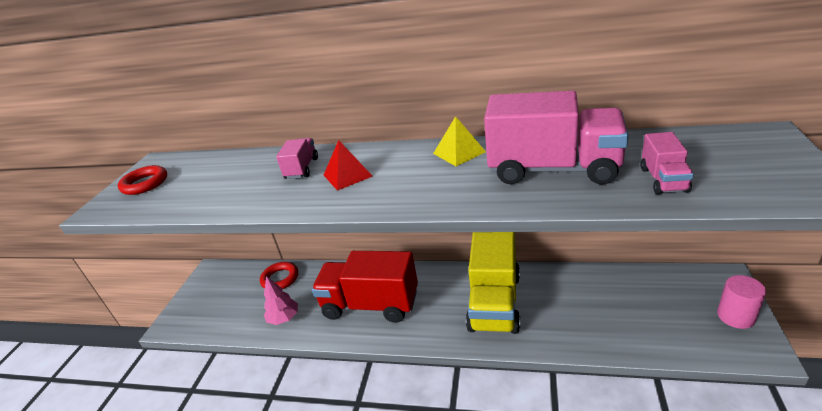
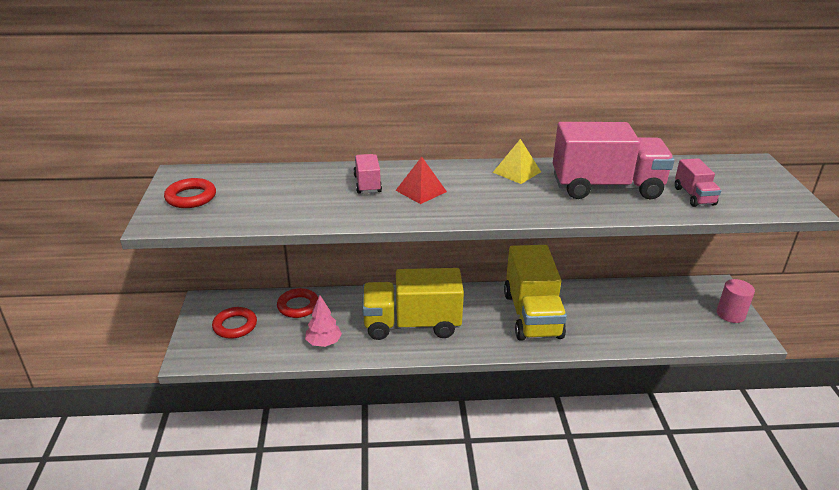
camera: 20 degrees left, 0 degrees up
(220, 295) = (235, 326): none -> red ring
(370, 305) = (412, 325): red truck -> yellow truck

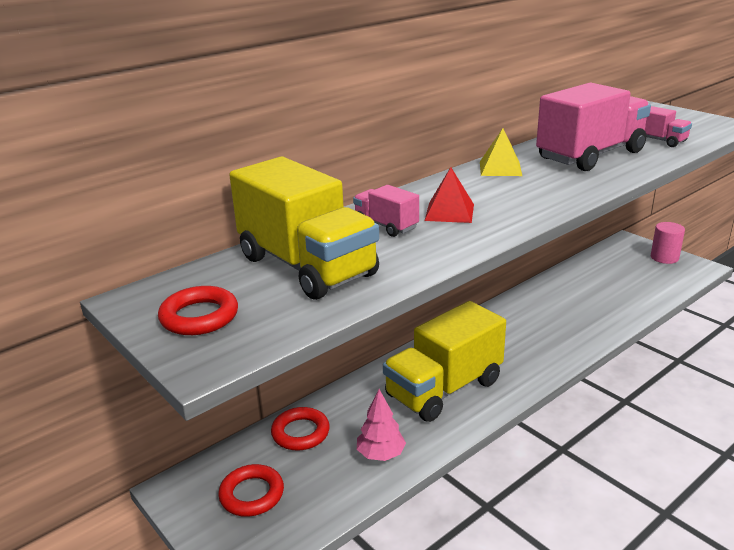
camera: 35 degrees left, 5 degrees down
(532, 315) = (534, 327): yellow truck -> yellow truck (307, 266)

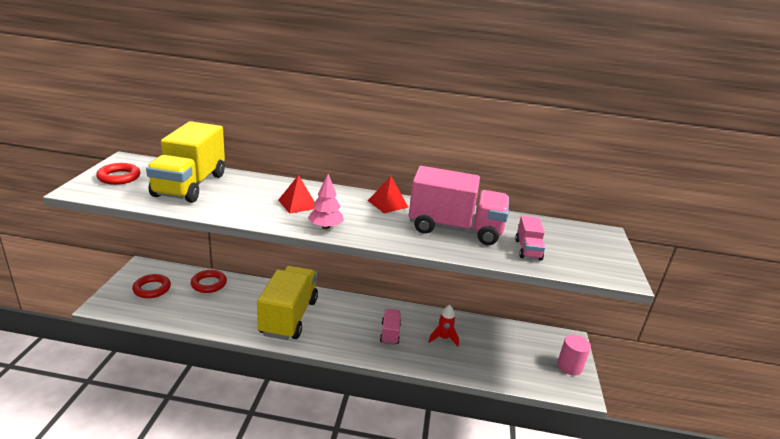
camera: 45 degrees right, 0 degrees up
(381, 454) = (211, 316): pink tree -> pink tree (325, 227)
(386, 226) = (260, 191): pink truck -> pink truck (390, 333)
(444, 389) = (288, 317): yellow truck -> yellow truck turned 90 degrees clockwise
(500, 168) = (387, 204): yellow pyramid -> red pyramid
(573, 302) = (443, 338): none -> red rocket

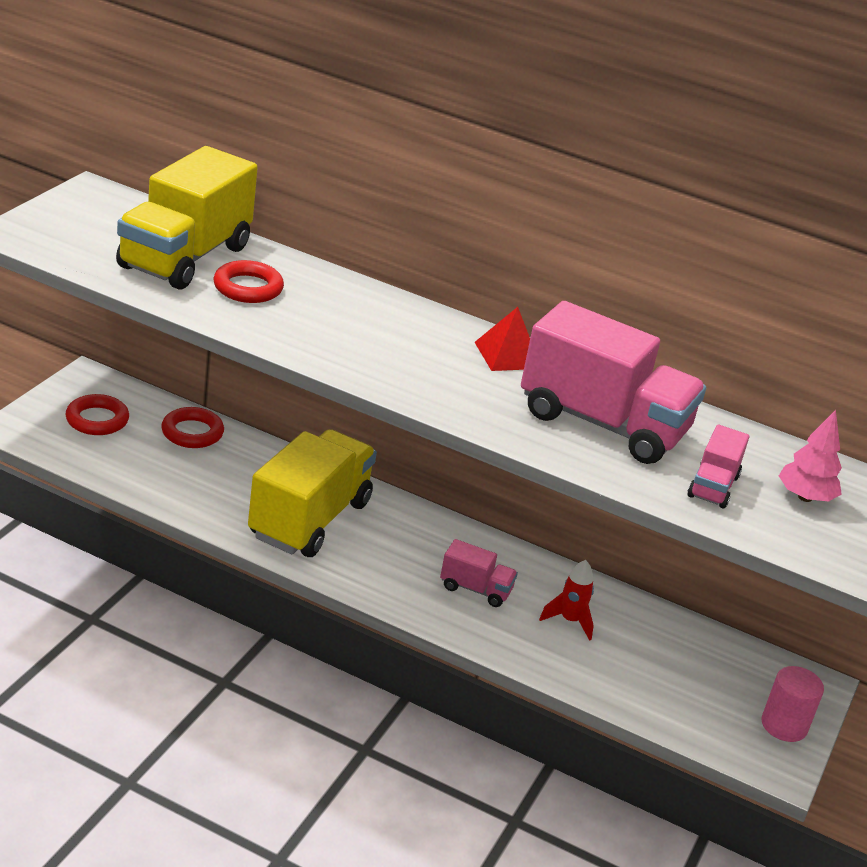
camera: 15 degrees right, 5 degrees up
(119, 177) = (77, 222): red ring -> red ring (248, 288)
(298, 204) = (350, 325): red pyramid -> none
(325, 227) = (379, 374): pink tree -> pink tree (805, 497)
(390, 333) = (475, 589): pink truck -> pink truck turned 90 degrees clockwise

